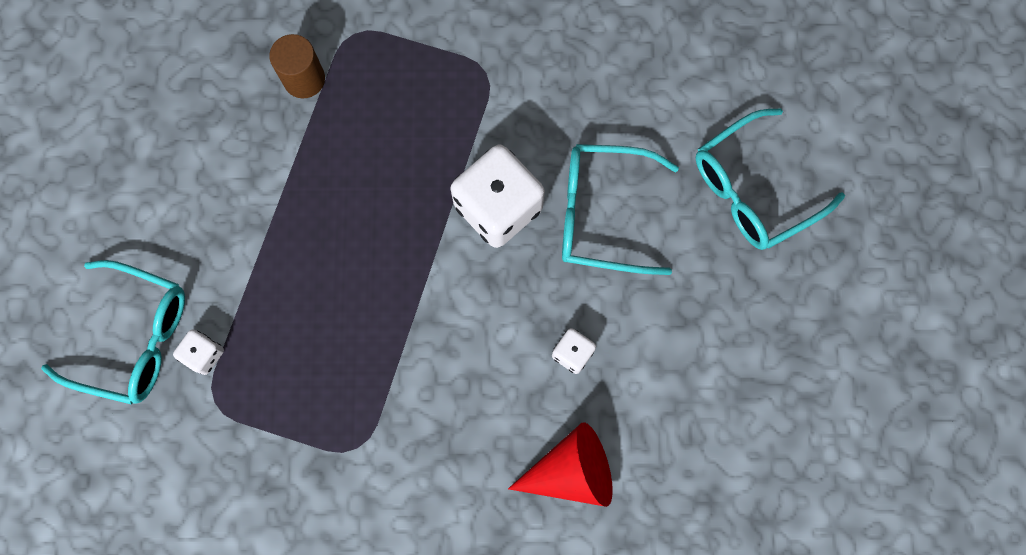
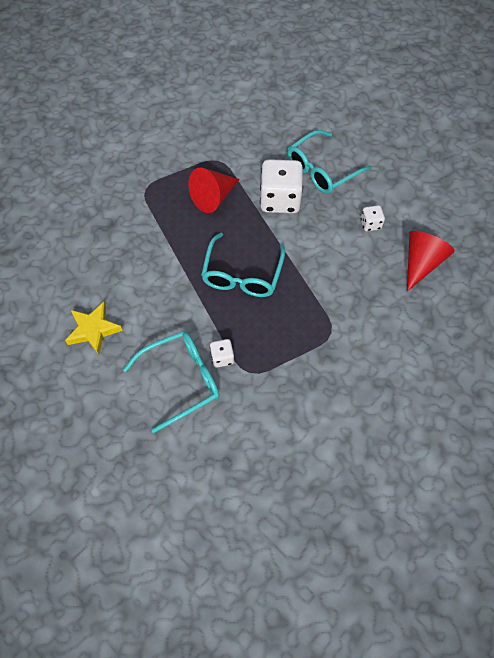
camera: 45 degrees left, 15 degrees down
(107, 179) = (93, 330): none -> yellow star
(304, 79) = (143, 220): brown cylinder -> none
(420, 125) = (213, 198): none -> red cone
(753, 189) = (364, 120): turquoise glasses -> turquoise glasses (242, 274)

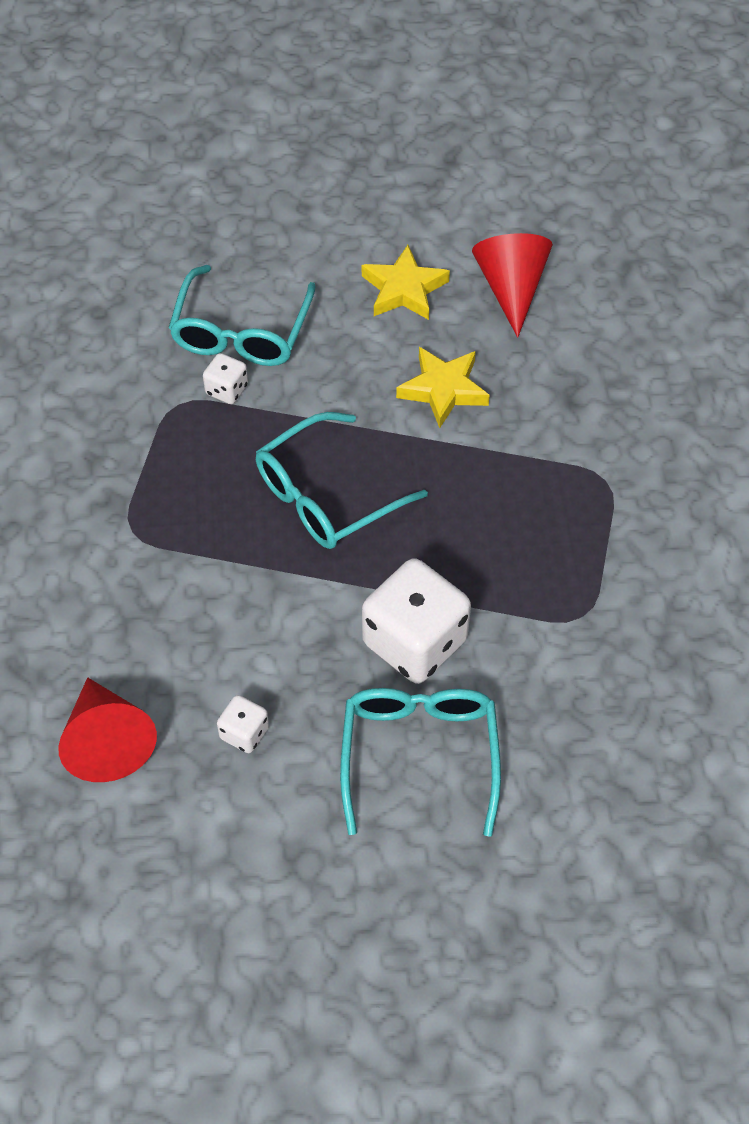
camera: 130 degrees right, 5 degrees down
(145, 272) = (443, 390): none -> yellow star
(213, 198) = (504, 555): red cone -> red cone (511, 288)
(242, 274) = (327, 495): turquoise glasses -> turquoise glasses turned 90 degrees counterclockwise

